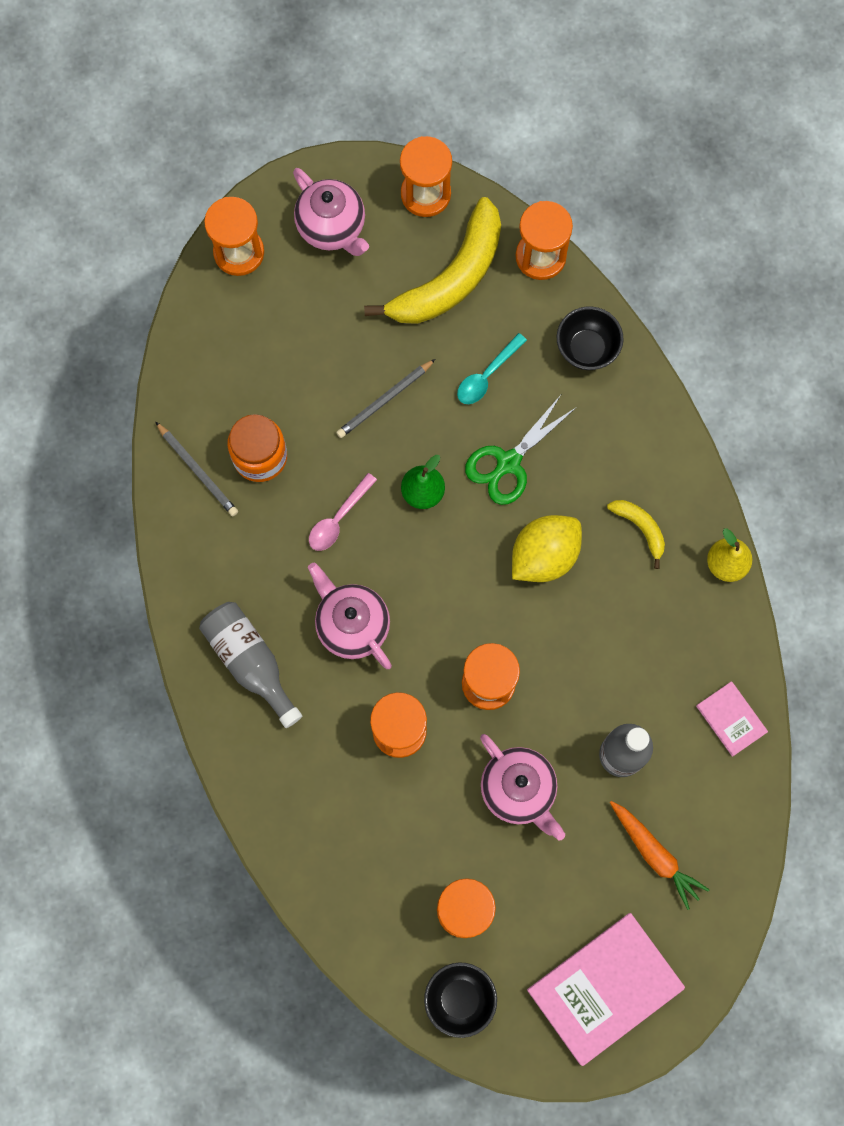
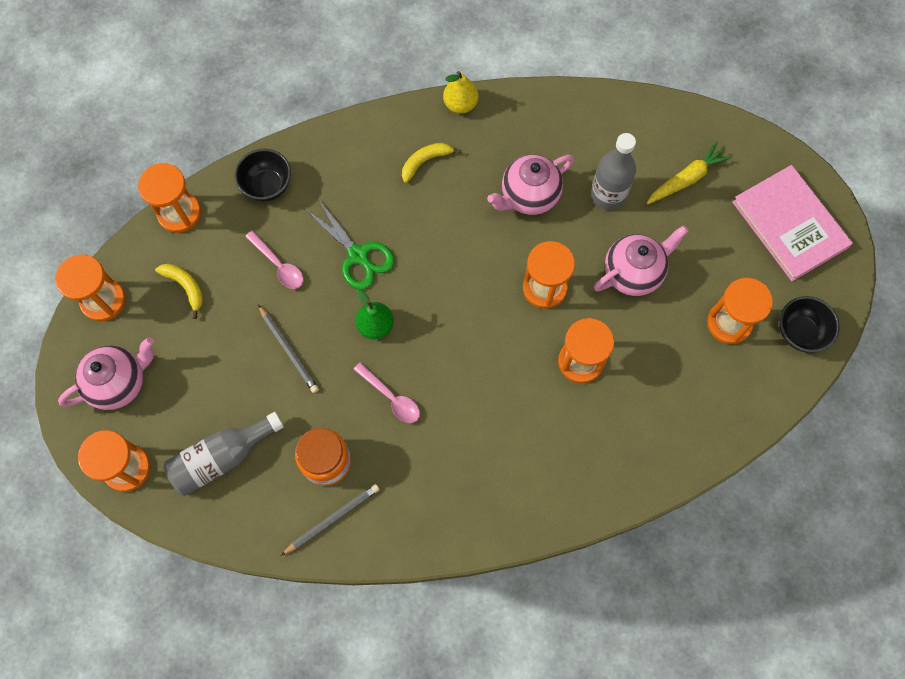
camera: 85 degrees left, 5 degrees down
(250, 662) = (513, 483): grey bottle -> grey bottle (222, 458)
(352, 625) = (487, 393): pink teapot -> pink teapot (529, 196)
(450, 278) = (185, 287): yellow banana -> yellow banana, size x0.46
(487, 375) = (279, 265): turquoise spoon -> pink spoon
(544, 555) = (441, 235): yellow lemon -> none
(655, 854) = (687, 179): orange carrot -> yellow carrot
(731, 719) = (583, 114): pink book -> none

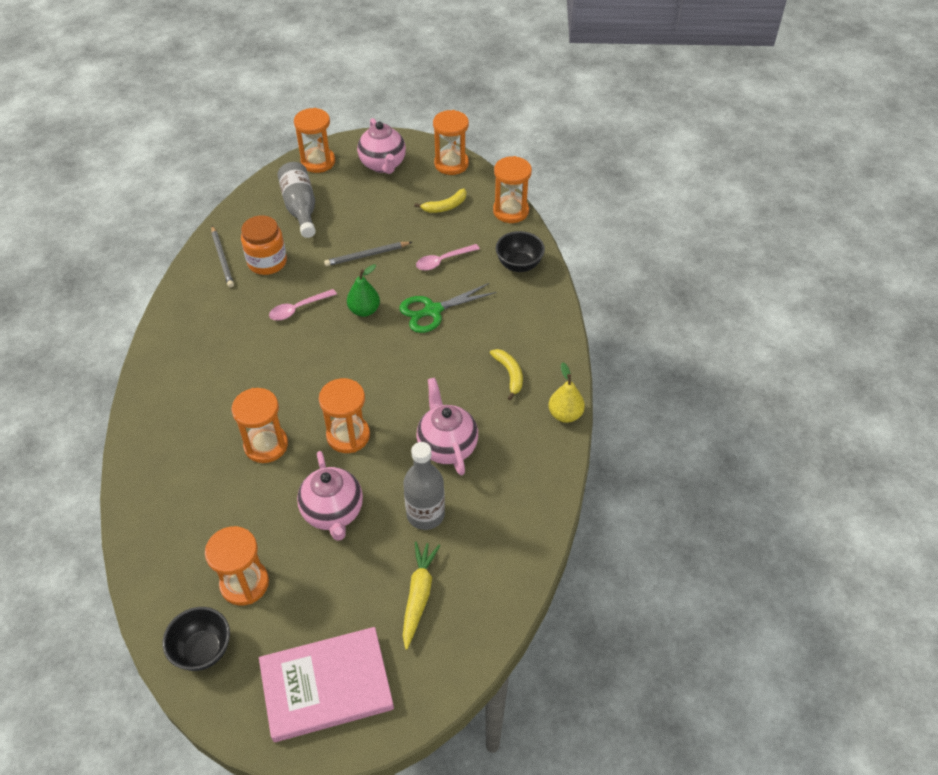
camera: 105 degrees right, 20 degrees down
(687, 179) = (419, 595): yellow carrot -> yellow carrot turned 150 degrees counterclockwise

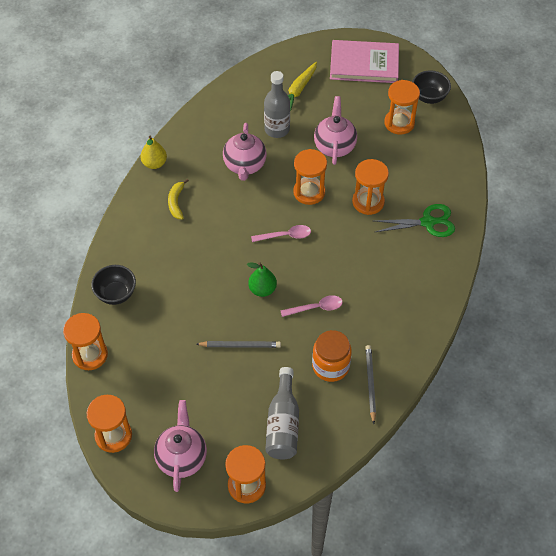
camera: 160 degrees left, 5 degrees up
(432, 311) = (208, 272): green scissors -> green scissors (428, 222)
(443, 261) = (177, 318): pink spoon -> pink spoon (285, 236)
(445, 206) = (146, 380): yellow banana -> none

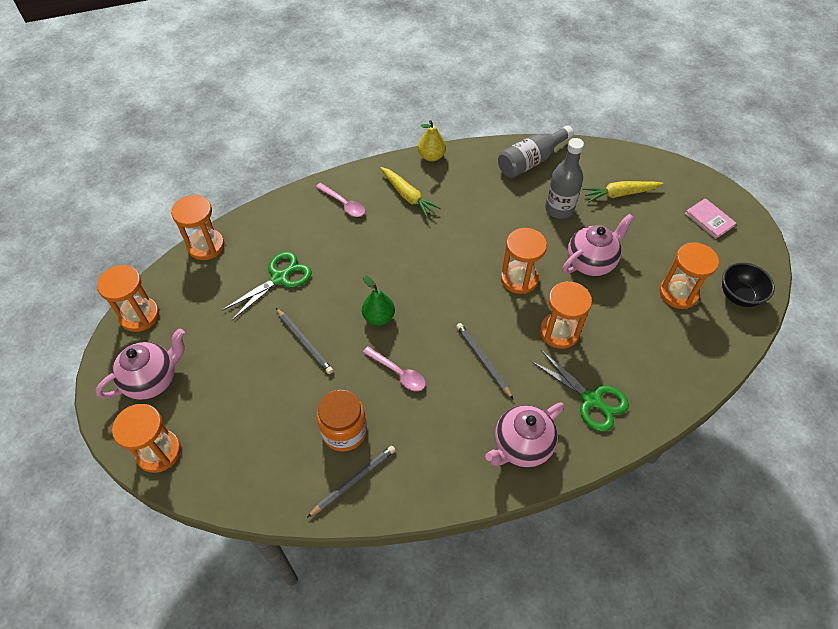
camera: 50 degrees right, 0 degrees up
(116, 294) = (279, 221): black bowl -> none
(169, 326) = (280, 278): none -> green scissors
(176, 202) = (408, 196): yellow banana -> yellow carrot
(245, 166) = (495, 214): pink teapot -> pink teapot (521, 446)
(283, 424) = (247, 436): grey bottle -> grey bottle (531, 161)
(285, 236) = (453, 294): pink spoon -> pink spoon (344, 204)
(350, 256) = (483, 361): none -> grey pencil
(364, 64) = (709, 220): pink book -> pink book, size x0.49

